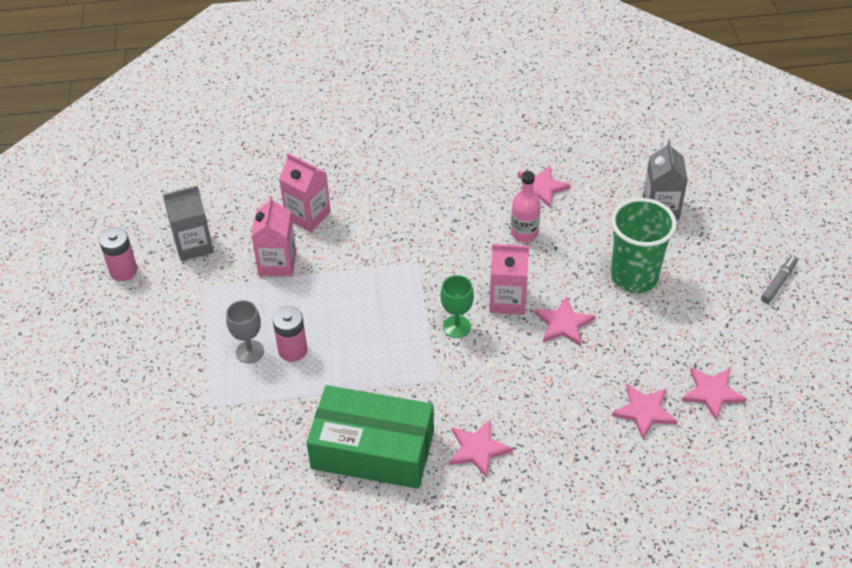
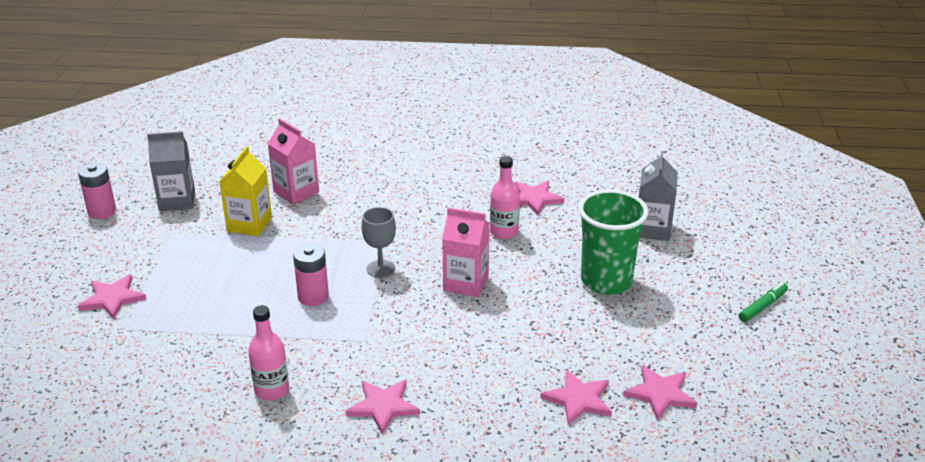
camera: 10 degrees right, 15 degrees down
(250, 352) = (188, 290): grey goblet -> grey goblet (381, 269)
(277, 263) = (249, 224): pink carton -> yellow carton
(293, 350) = (230, 294): pink battery -> pink battery (313, 297)
(373, 450) = (272, 390): green box -> pink bottle
(457, 327) = (404, 298): green goblet -> none
(563, 324) = (517, 310): pink star -> pink star (112, 298)
(778, 282) = (762, 306): grey marker -> green marker

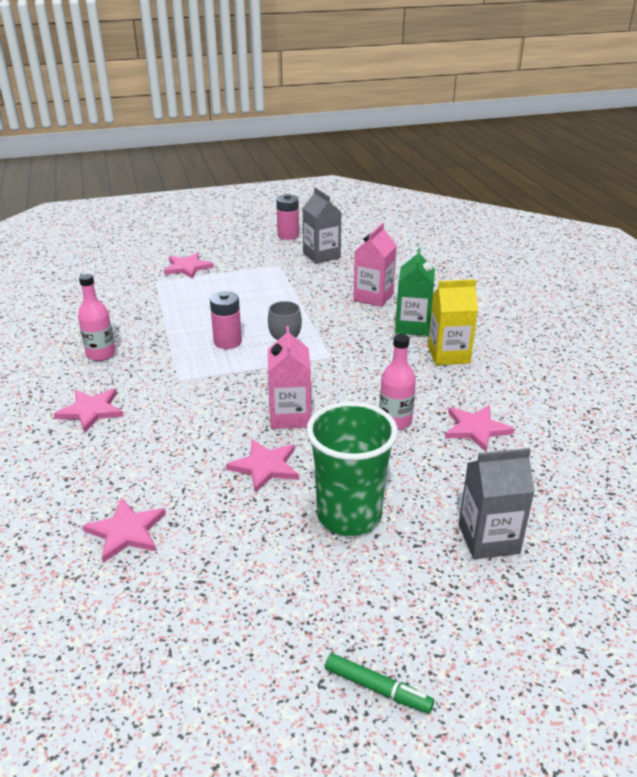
camera: 70 degrees right, 0 degrees up
(249, 224) = (311, 290): yellow carton -> yellow carton (448, 355)
(367, 185) = (412, 326): none -> green carton
(660, 394) = (151, 600): pink star -> pink star (265, 466)

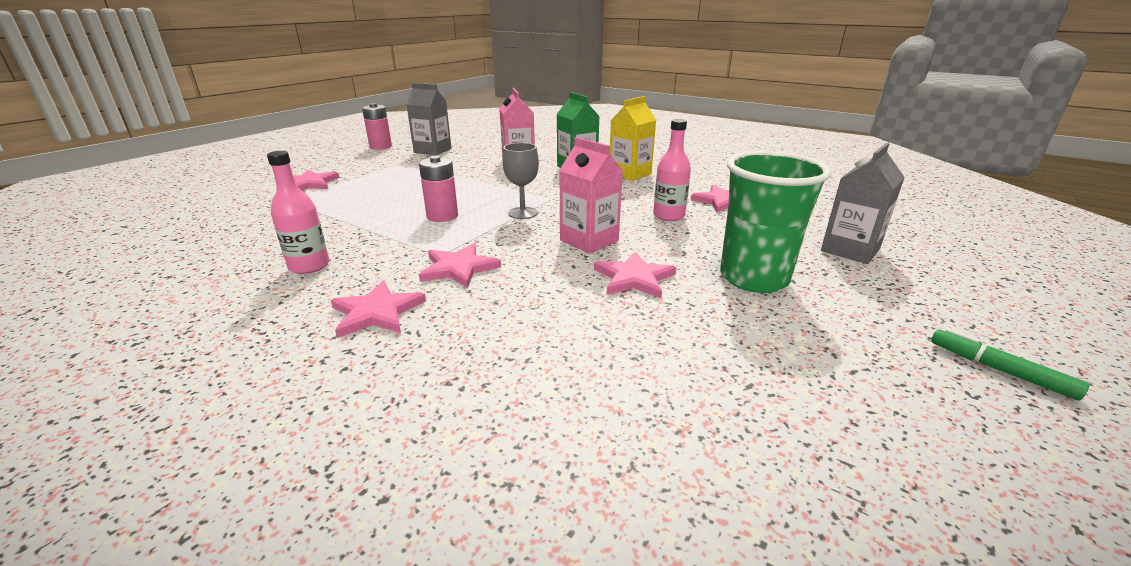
camera: 40 degrees left, 5 degrees down
(126, 532) = (606, 389): pink star -> pink star (458, 268)
(377, 688) = (999, 370): green marker -> green marker turned 120 degrees counterclockwise

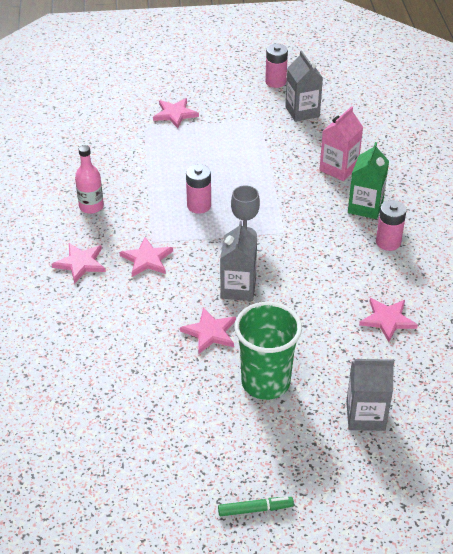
camera: 50 degrees right, 15 degrees up
(589, 240) = (238, 288): pink carton -> grey carton
(630, 174) = (388, 242): yellow carton -> pink battery
(668, 216) = (323, 304): pink bottle -> none
(999, 370) = (255, 509): green marker -> green marker turned 75 degrees clockwise

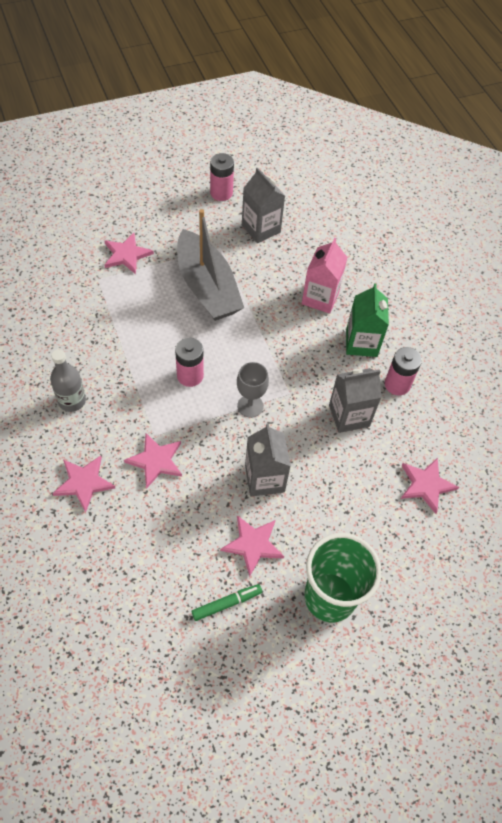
camera: 20 degrees left, 15 degrees up
(91, 206) = (72, 401): pink bottle -> grey bottle
(237, 146) = (207, 287): none -> grey boat
(255, 509) = (369, 767): green marker -> green marker (226, 603)
(365, 415) = (441, 614): grey carton -> grey carton (349, 415)

